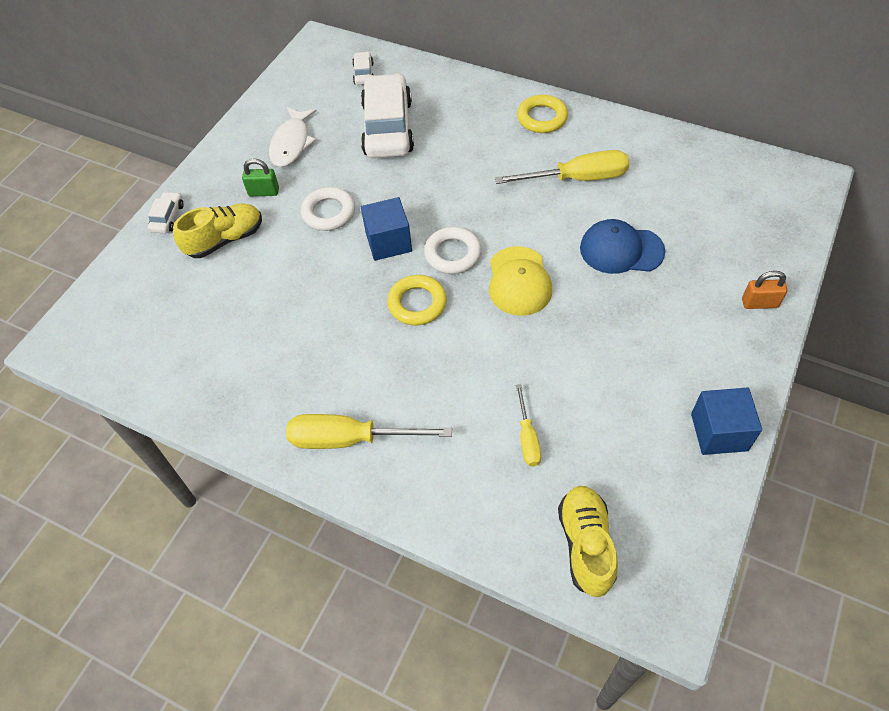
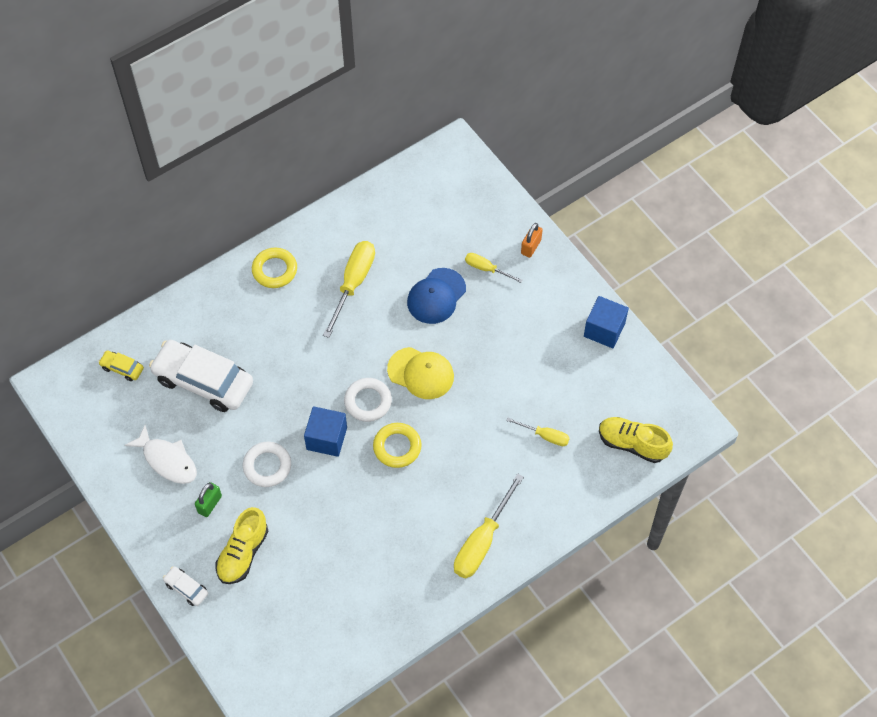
camera: 65 degrees left, 5 degrees up
(225, 240) = (243, 553): yellow shoe -> yellow shoe turned 150 degrees counterclockwise
(363, 74) = (122, 368): white car -> yellow car
(693, 276) = (486, 269): none -> yellow screwdriver

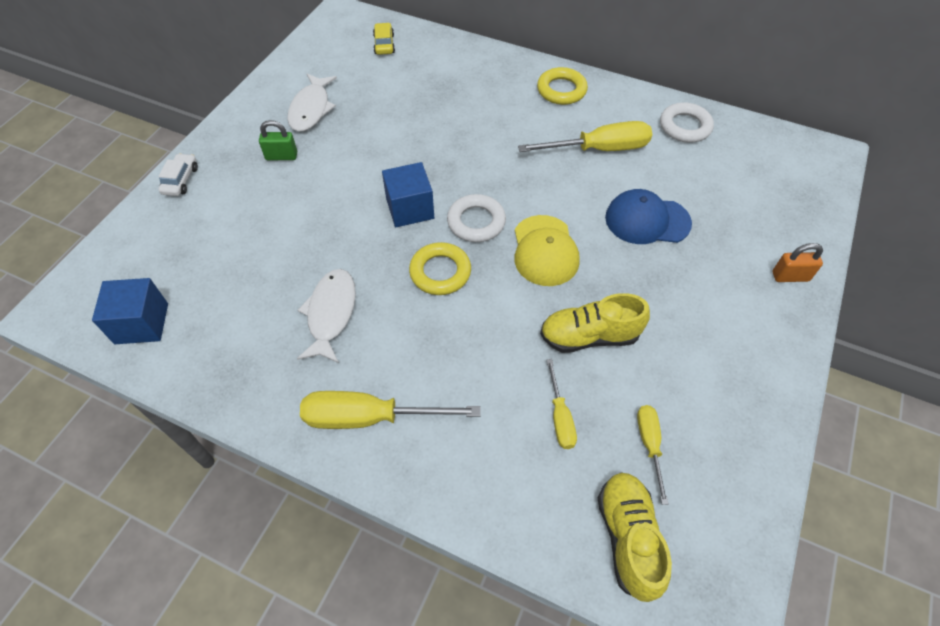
camera: 60 degrees right, 5 degrees down
(203, 381) = (408, 96): white car -> none
(243, 553) = (240, 204): yellow shoe -> yellow shoe (589, 336)
(267, 466) = (348, 178): white ring -> white ring (685, 127)
(388, 531) = (331, 313): none -> white fish
(486, 269) = (721, 248): yellow screwdriver -> yellow screwdriver (649, 445)
(604, 330) = (761, 412): blue cube -> blue cube (142, 323)

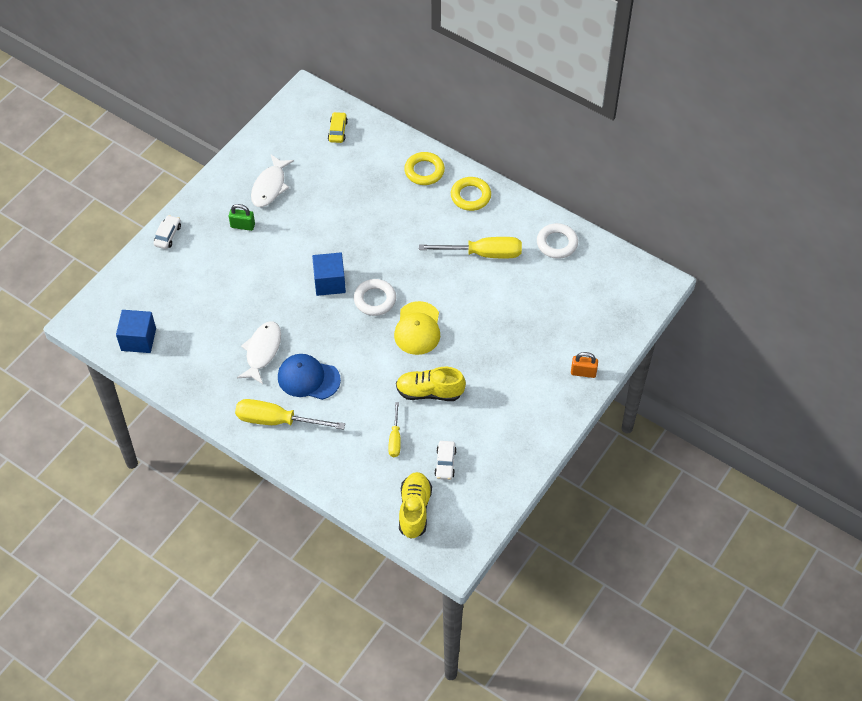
camera: 10 degrees right, 0 degrees up
(440, 272) = (341, 333): yellow ring -> yellow ring (424, 171)
(647, 220) = (498, 316): blue cap -> blue cap (308, 378)
(649, 445) = (445, 463): yellow screwdriver -> white car

